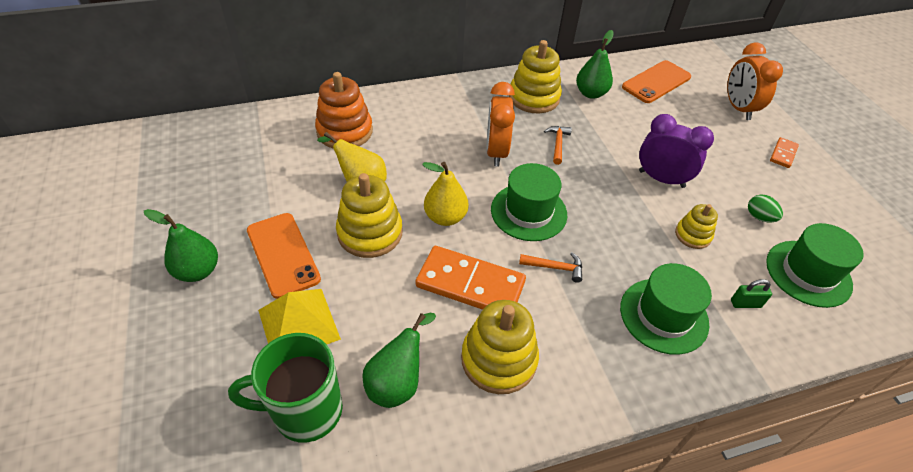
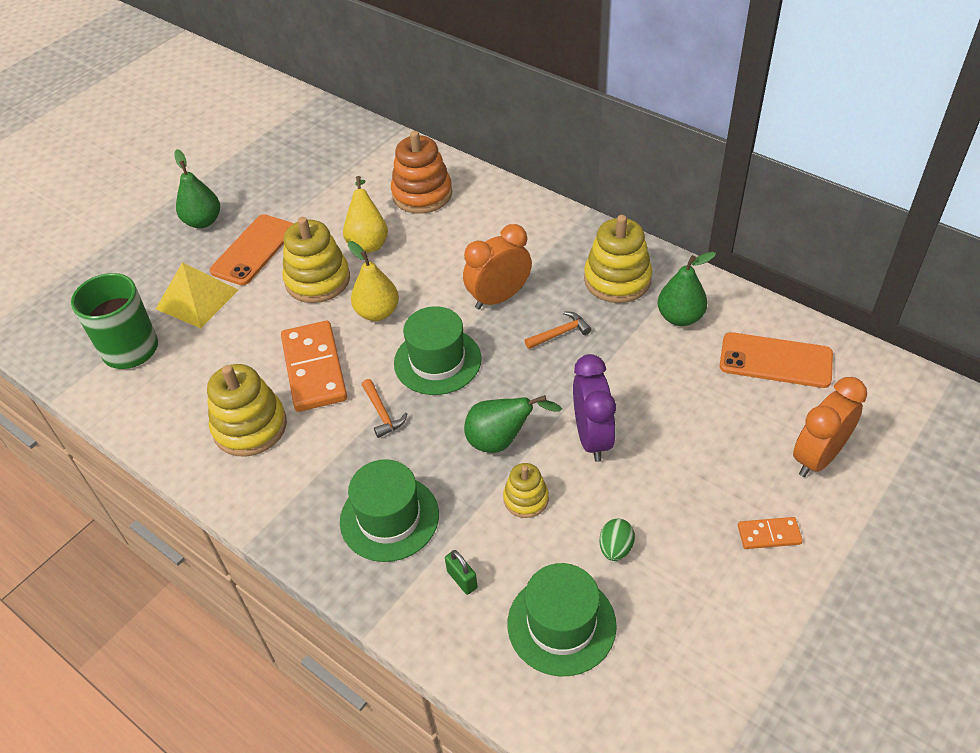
camera: 60 degrees right, 0 degrees up
(398, 382) = (186, 380): green pear -> green pear (501, 441)

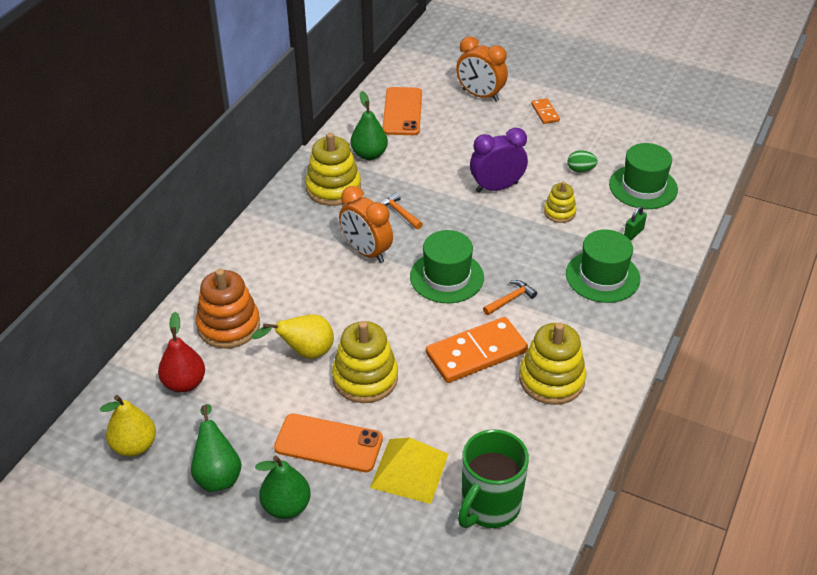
camera: 105 degrees left, 5 degrees down
(362, 167) = (184, 383): none -> red pear
(377, 312) = (399, 325): yellow pear -> yellow pear (134, 446)
(501, 441) = (514, 230): green pear -> green pear (217, 473)

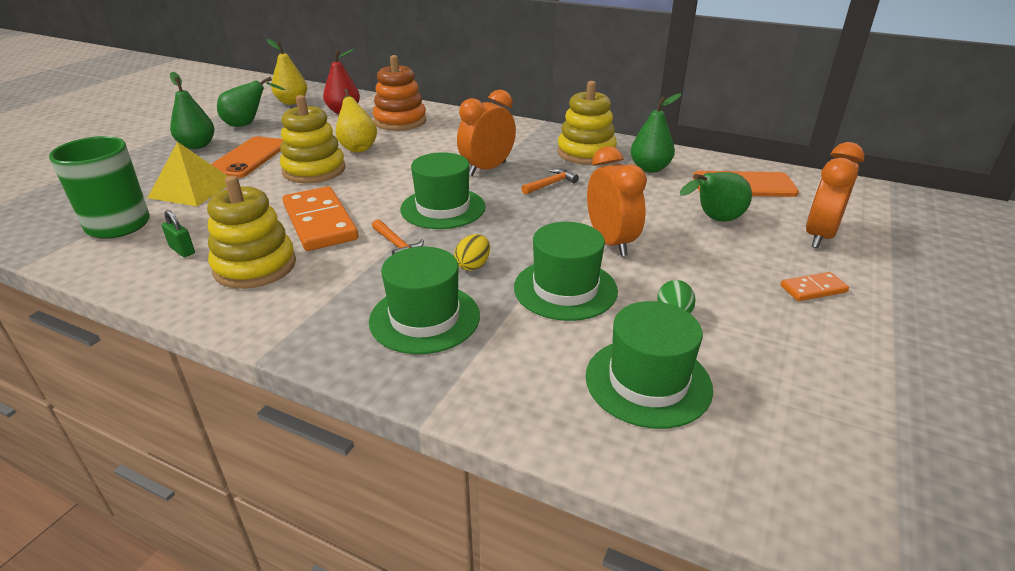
camera: 90 degrees right, 10 degrees down
(460, 135) = (714, 220): none -> green pear
(496, 187) = (611, 242): purple clock -> orange clock
(536, 256) = (473, 265): none -> yellow egg
(559, 212) = (565, 289): yellow stacking toy -> green hat
(633, 233) = (522, 358): green padlock -> green padlock (182, 250)

